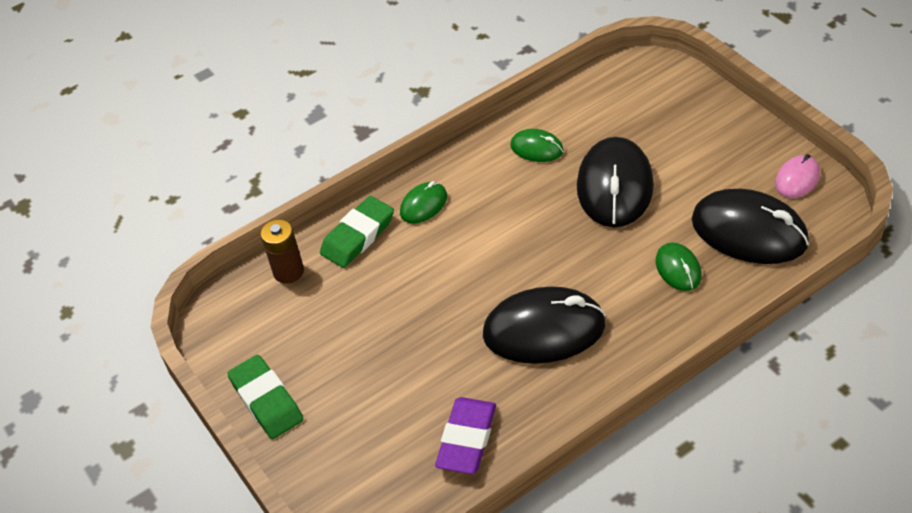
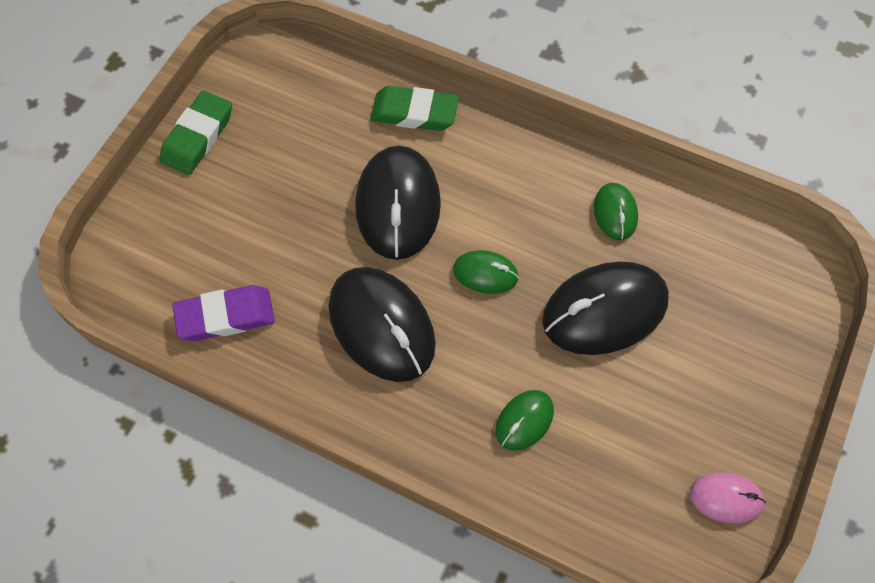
camera: 55 degrees right, 15 degrees up
(288, 271) = (344, 79): brown battery -> none
(423, 205) = (482, 148): green mouse -> green mouse (485, 273)
(749, 232) = (616, 474): black mouse -> black mouse (398, 205)

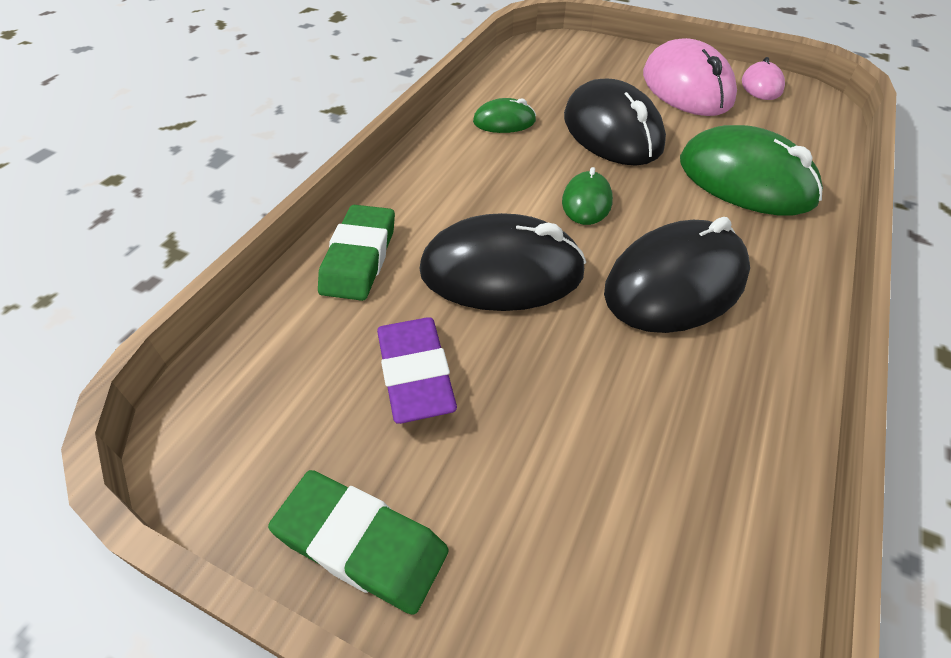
camera: 90 degrees left, 15 degrees down
(225, 316) = (714, 462): purple eraser -> purple eraser (415, 374)
(524, 421) = (745, 180): green mouse -> green mouse, size x1.98
(710, 406) = (686, 87): none -> pink mouse

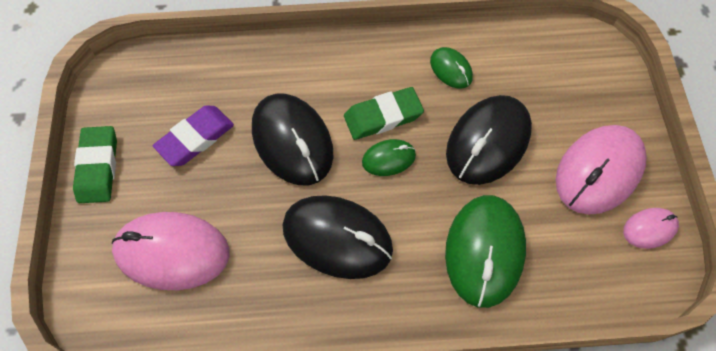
camera: 60 degrees right, 15 degrees up
(359, 258) = (261, 67): green eraser -> green eraser (383, 116)
(607, 485) = (172, 252): none -> pink mouse

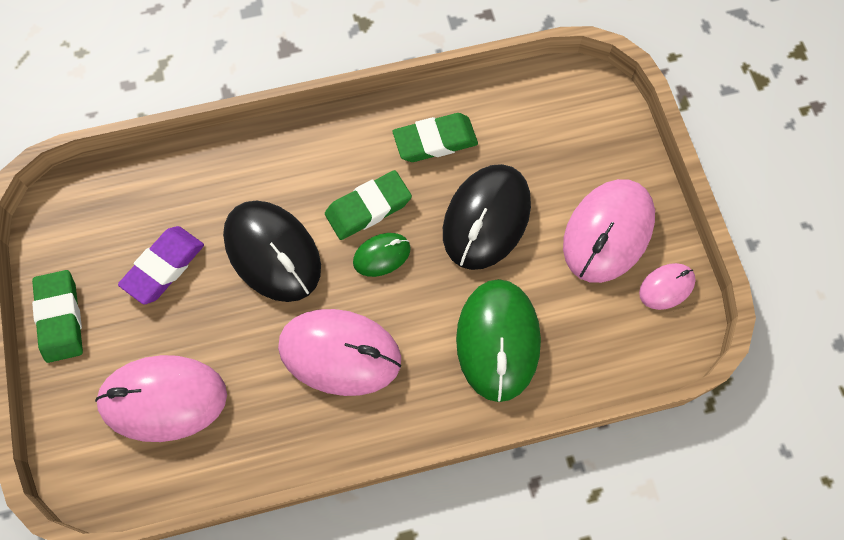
camera: 10 degrees left, 5 degrees up
(337, 238) = (340, 353): black mouse -> pink mouse
(451, 69) = (435, 141): green mouse -> green eraser

